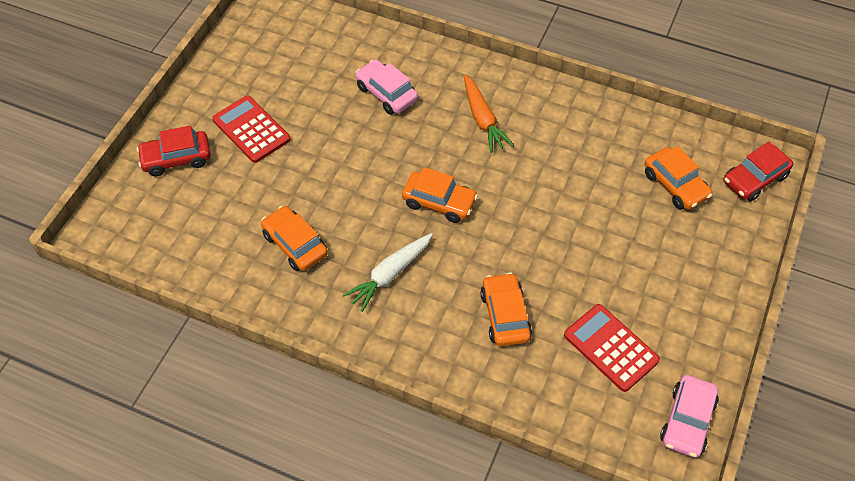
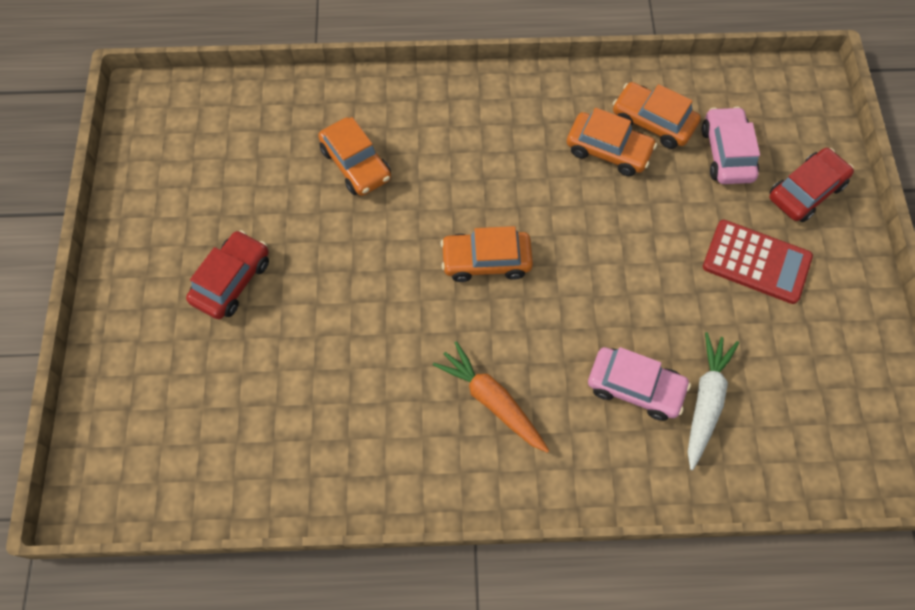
camera: 155 degrees right, 10 degrees up
(390, 274) = (493, 159): white carrot -> white carrot (705, 401)
(610, 348) = (237, 174): red calculator -> none
(675, 185) = (211, 405): orange car -> orange car (653, 122)
(687, 421) = (144, 135): pink car -> pink car (726, 153)
(754, 179) = (107, 460): red car -> red car (232, 280)

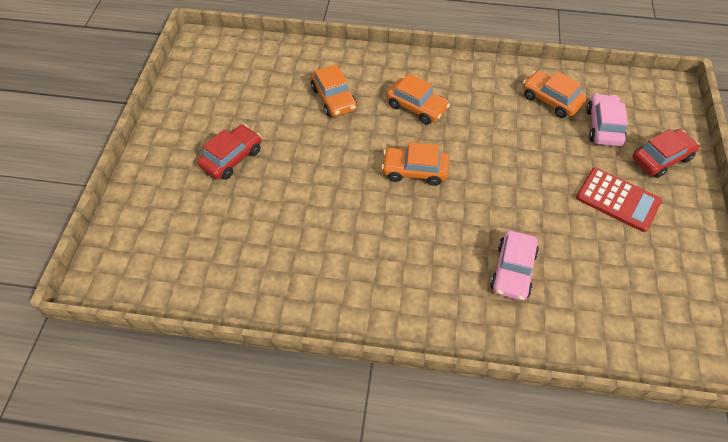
camera: 10 degrees right, 10 degrees down
(492, 401) = (402, 263): orange carrot -> none
(608, 150) = (515, 113): orange car -> orange car (416, 107)
(635, 387) = (512, 270): pink car -> pink car turned 75 degrees clockwise
(705, 401) = (566, 289): white carrot -> none

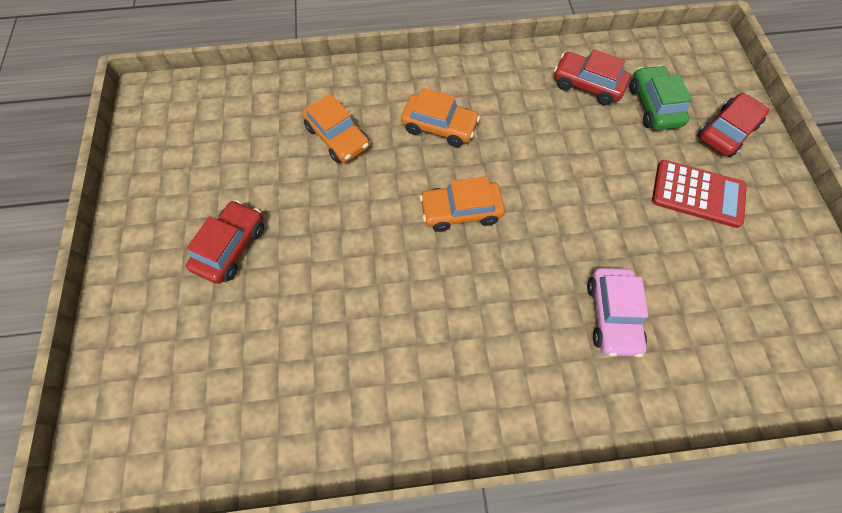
camera: 15 degrees left, 10 degrees up
(551, 100) = (587, 85): orange car -> red car
(603, 126) = (653, 106): pink car -> green car

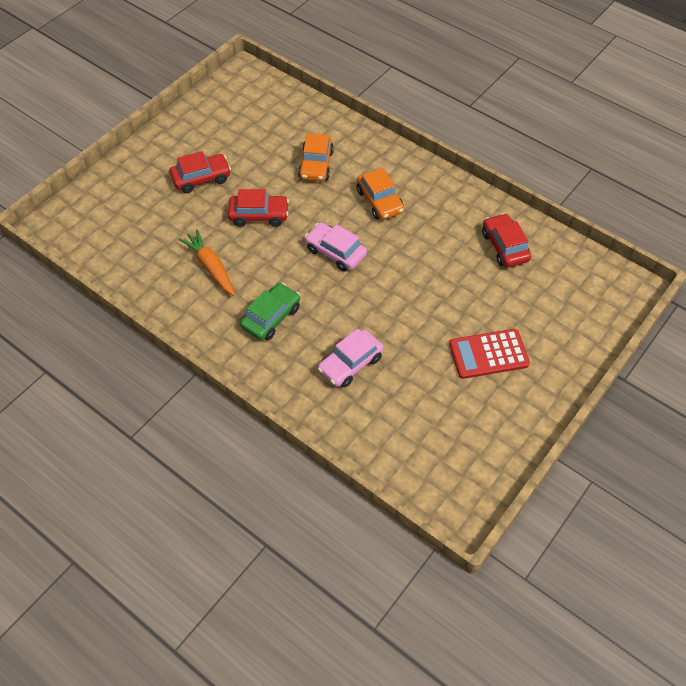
camera: 45 degrees right, 10 degrees down
(358, 340) = (211, 267): none -> orange carrot
(461, 211) = (335, 252): orange car -> pink car
(653, 106) = (533, 290): green car -> green car (271, 317)
(697, 194) = (488, 354): red calculator -> red calculator turned 105 degrees clockwise
(726, 132) = (561, 340): red car -> red car (259, 215)

